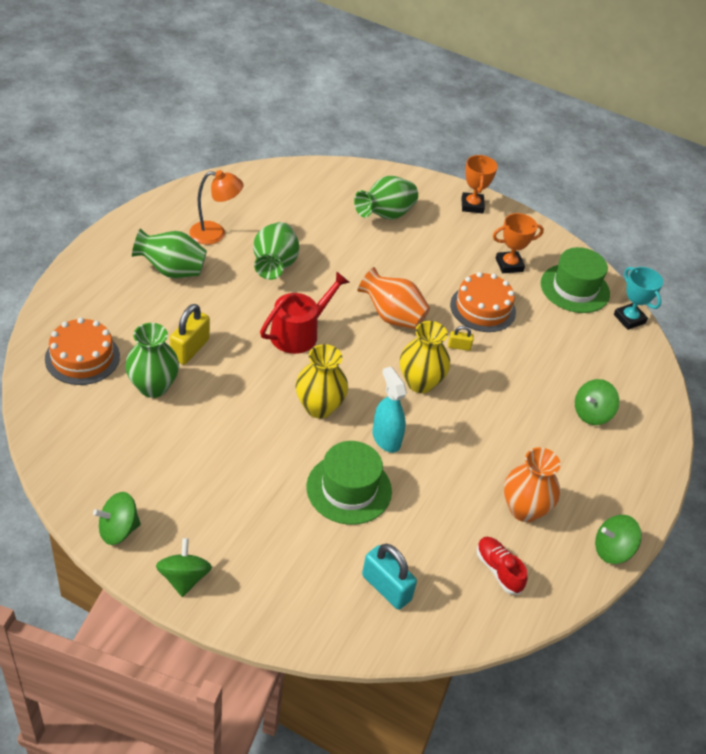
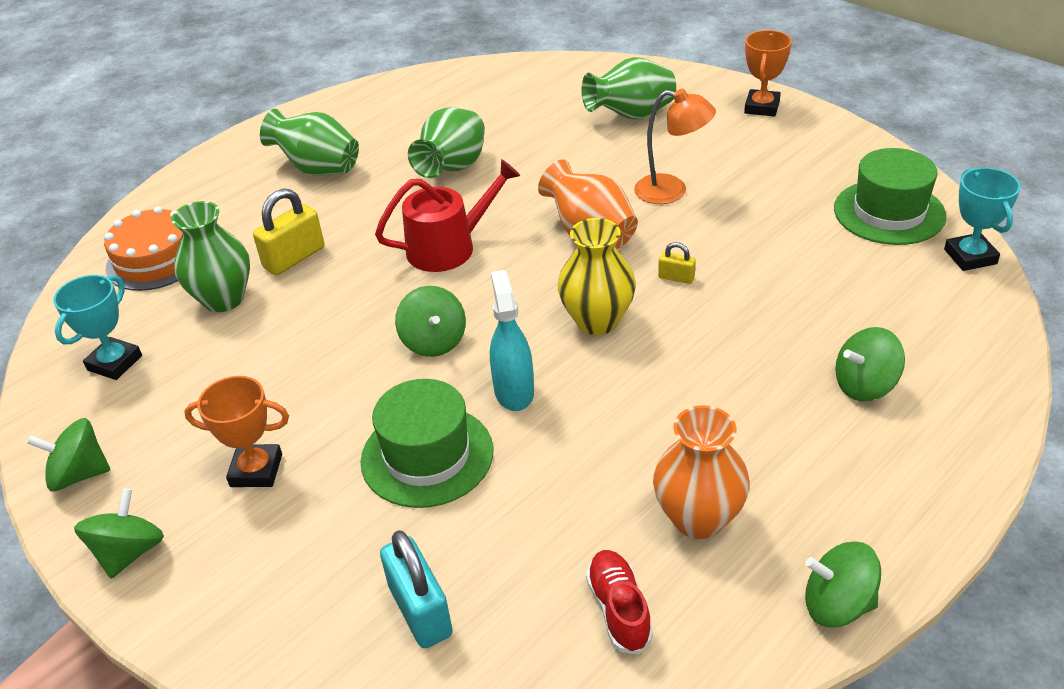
camera: 25 degrees right, 5 degrees down
(97, 444) = (115, 363): none -> turquoise trophy
(215, 234) = (393, 131): orange lamp -> orange lamp (671, 191)
(319, 407) = (434, 341): yellow vase -> green spinning top
(483, 308) = (732, 231): orange cake -> none
(509, 265) = (792, 179): orange trophy -> orange trophy (256, 470)

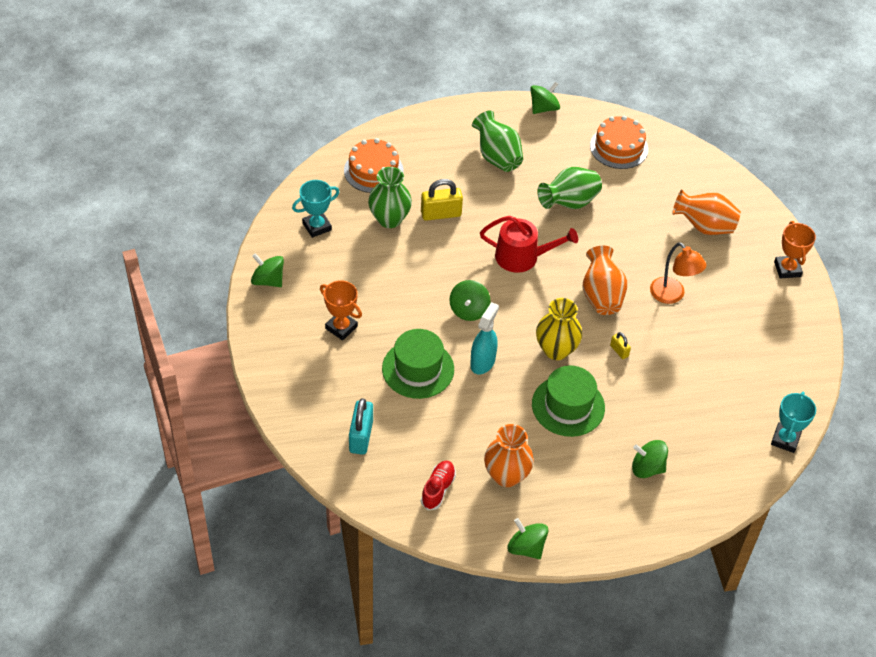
camera: 30 degrees right, 10 degrees up
(130, 552) = (266, 333): green spinning top -> green spinning top (543, 108)
(458, 96) = (619, 147): none -> orange cake
(631, 115) = (704, 226): green vase -> orange vase
(762, 107) = (787, 269): orange trophy -> orange trophy turned 60 degrees counterclockwise
(889, 212) = (775, 386): green hat -> green hat (568, 406)

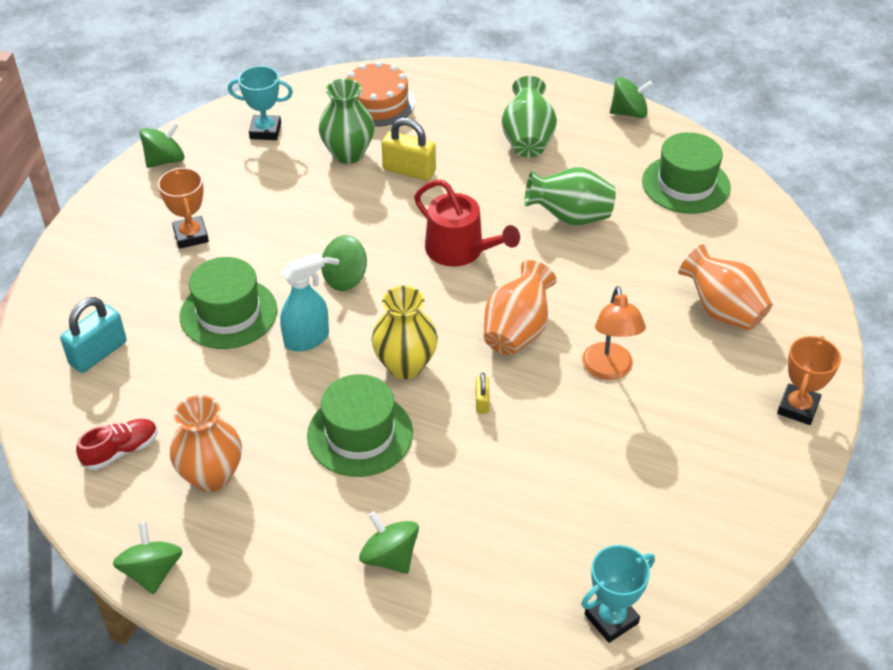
camera: 35 degrees right, 5 degrees down
(268, 280) = (165, 160): green spinning top -> green spinning top turned 75 degrees clockwise
(619, 147) = (686, 184): orange cake -> green hat

